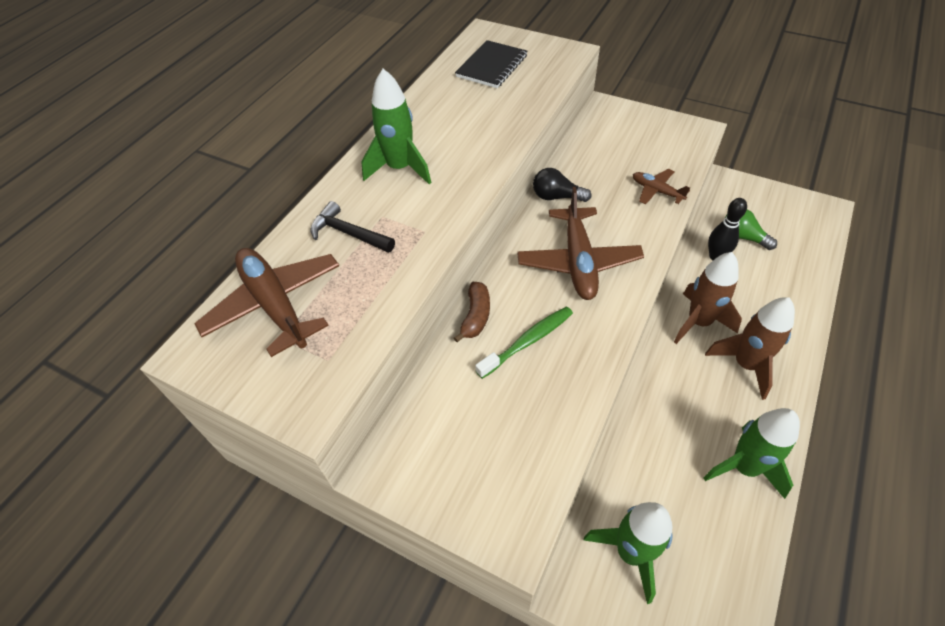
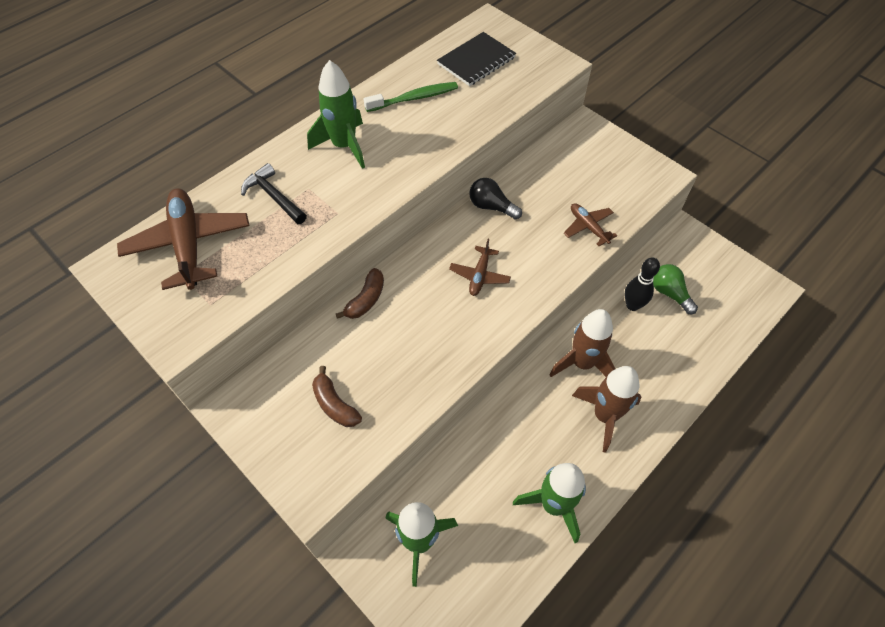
camera: 15 degrees right, 5 degrees up
(494, 431) = (334, 404): none -> brown banana
(528, 341) = (399, 336): green toothbrush -> green toothbrush (414, 98)
(578, 261) = (479, 275): brown plane -> brown plane, size x0.53

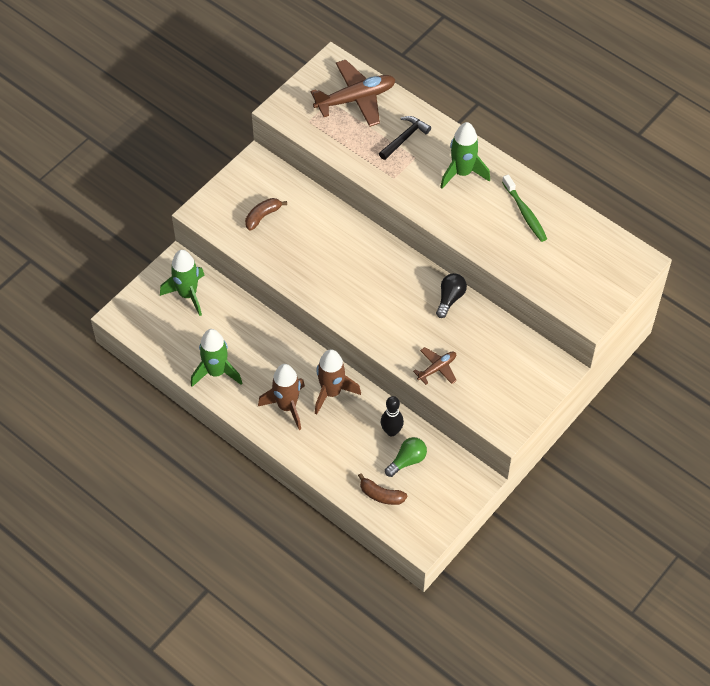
camera: 85 degrees right, 0 degrees up
(366, 300) = (348, 223): brown banana -> brown banana (381, 495)
(476, 61) = (582, 254): black notebook -> none
(479, 275) = (378, 293): brown plane -> none

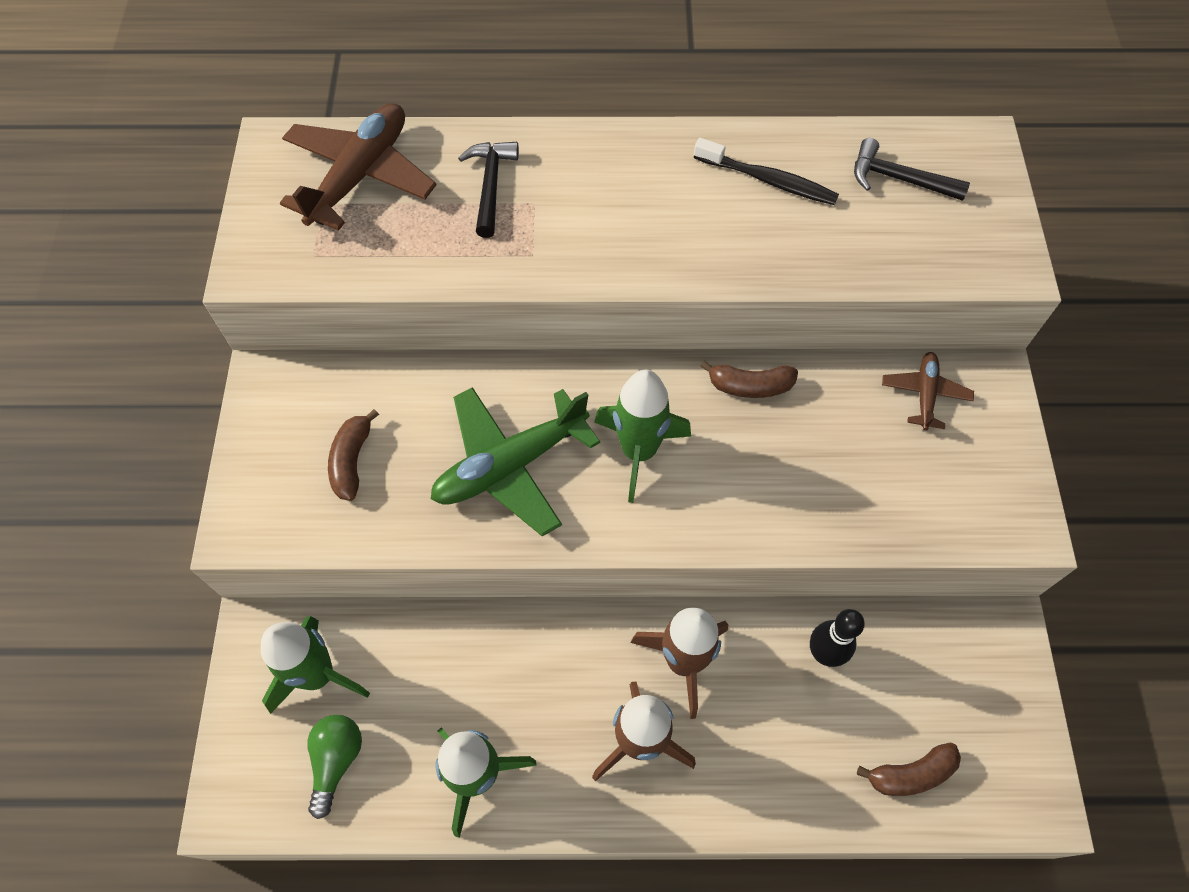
camera: 40 degrees left, 5 degrees up
(322, 260) = (510, 465): none -> green plane
(407, 460) = (890, 682): green light bulb -> green light bulb (336, 761)
(437, 368) = (839, 508): brown plane -> brown plane (924, 394)
(450, 298) = (750, 386): black light bulb -> brown banana
(462, 173) = (624, 181): green rocket -> green rocket (639, 451)
(525, 213) = (768, 180): green toothbrush -> black toothbrush
(584, 250) = (899, 179): none -> black hammer

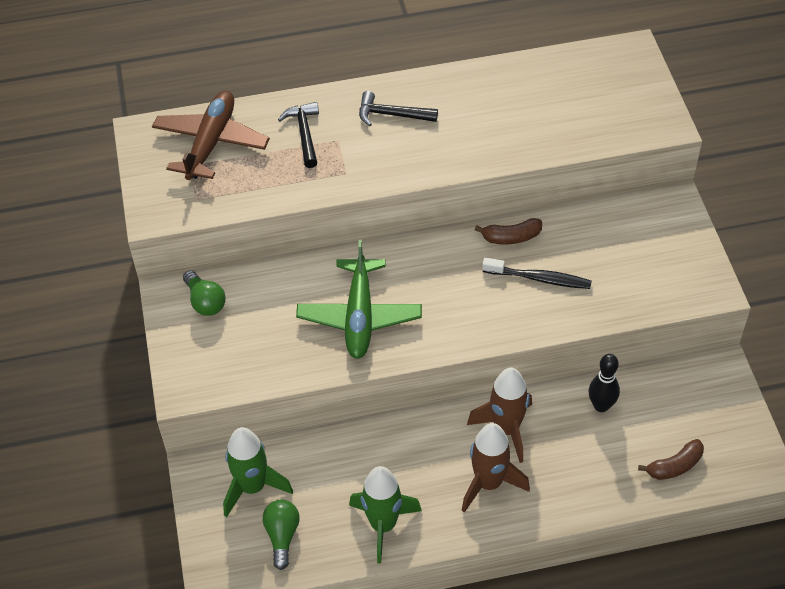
camera: 10 degrees left, 10 degrees down
(308, 400) = (205, 302): none -> green light bulb
(352, 461) = (248, 334): brown banana -> none
(510, 465) = (359, 316): green plane -> green plane turned 45 degrees counterclockwise
(639, 451) = (445, 292): green rocket -> none
(768, 180) = (494, 98): black toothbrush -> black toothbrush (539, 279)
(899, 179) = (581, 83): black hammer -> black hammer (392, 115)
(924, 394) = (631, 221): brown plane -> none

